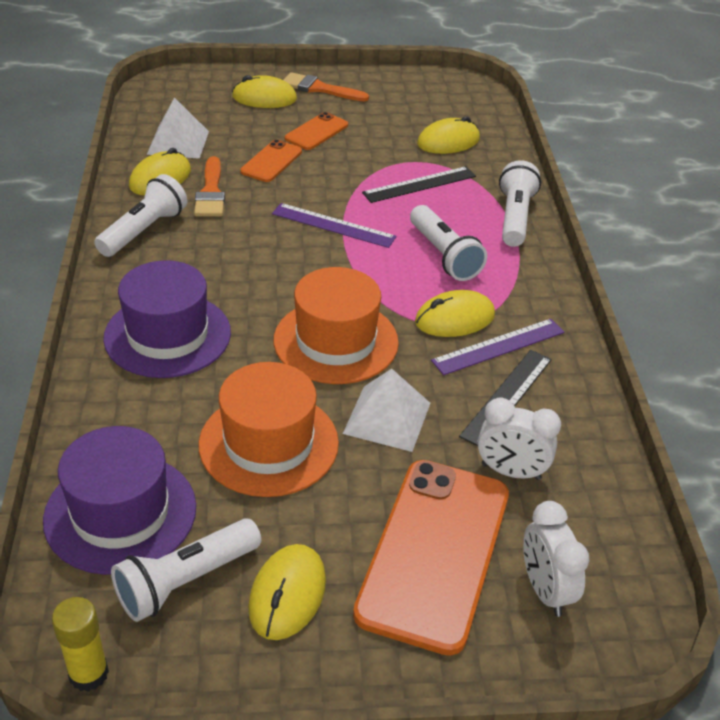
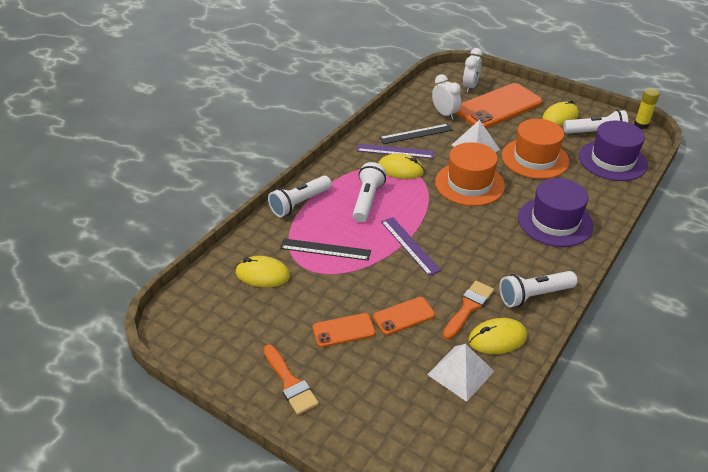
camera: 140 degrees left, 0 degrees up
(264, 98) = (347, 395): yellow mouse -> none

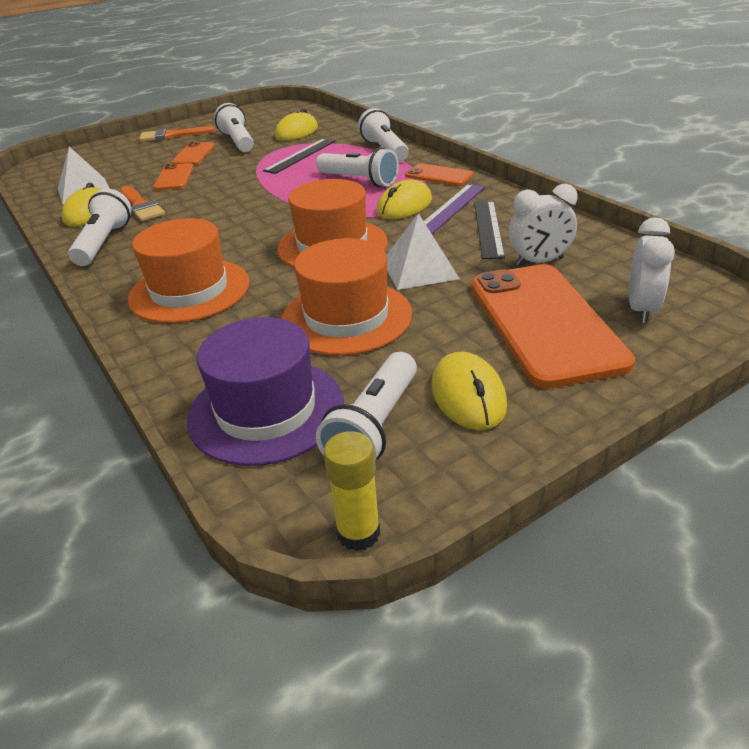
camera: 115 degrees right, 5 degrees down
(299, 310) = (237, 142): none -> white flashlight
(345, 166) = (439, 176): none -> orange phone
(409, 245) = (260, 192): purple ruler -> none
(470, 87) = (641, 309): white clock -> white clock turned 120 degrees counterclockwise
(555, 222) = (189, 290): purple hat -> orange hat

